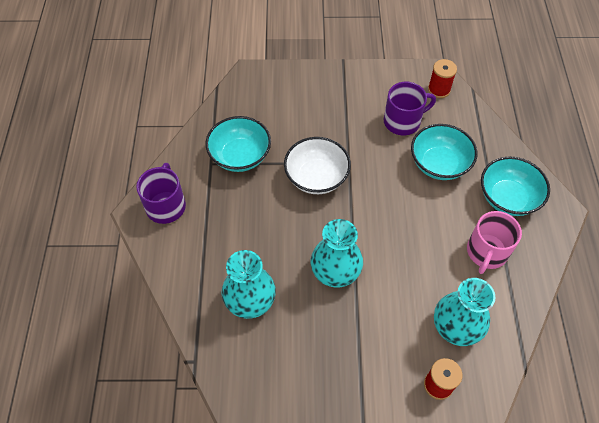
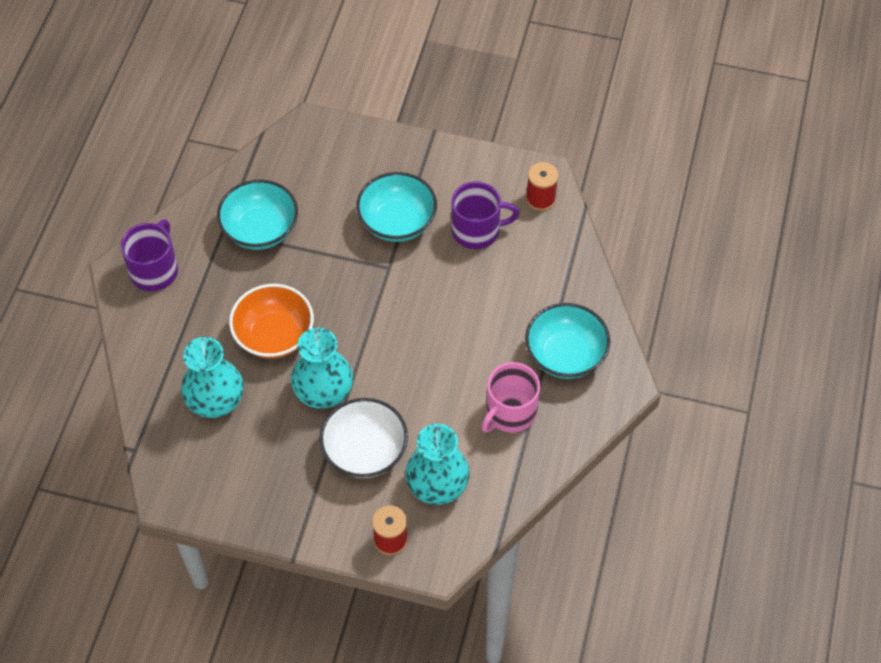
camera: 15 degrees right, 0 degrees up
(279, 235) = (274, 335): none -> orange bowl
(316, 177) = (342, 277): white bowl -> white bowl (365, 451)
(439, 164) = (499, 294): turquoise bowl -> turquoise bowl (397, 222)

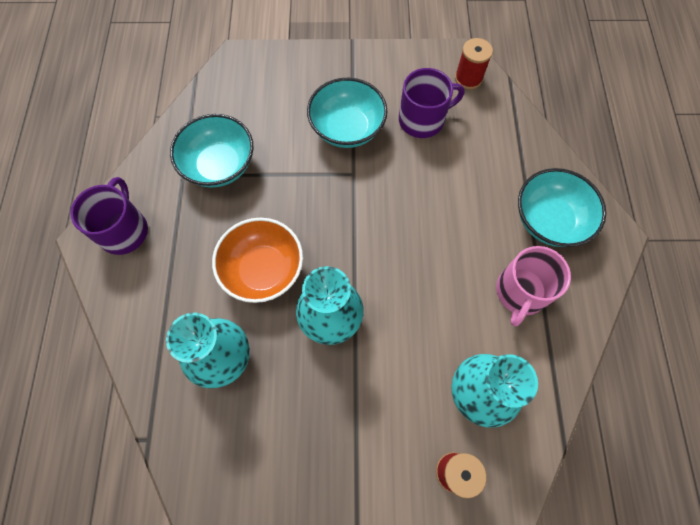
camera: 15 degrees left, 10 degrees up
(365, 451) = (393, 374): white bowl -> none

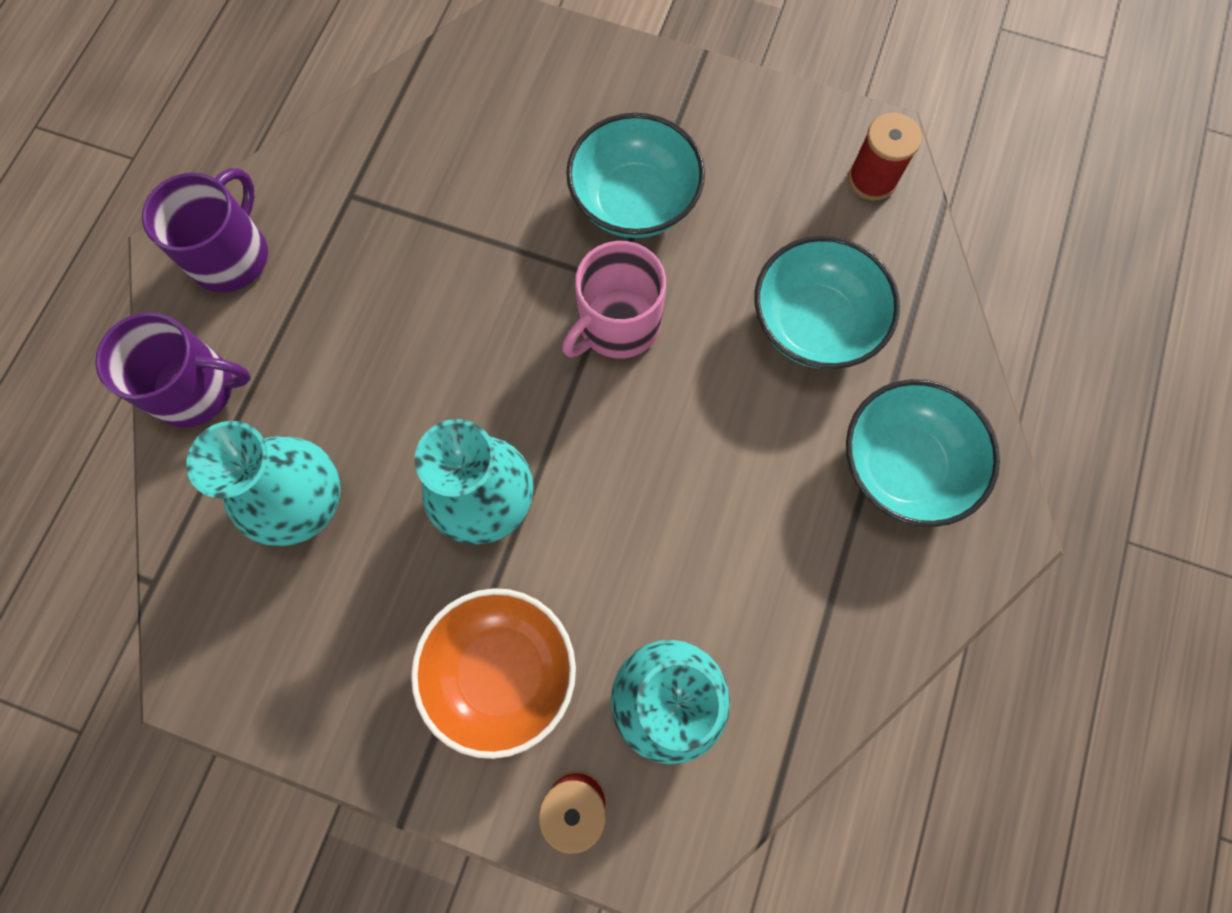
camera: 20 degrees right, 5 degrees up
(219, 165) = (410, 198): turquoise bowl -> turquoise bowl (814, 324)
(263, 270) = (413, 388): orange bowl -> orange bowl (502, 671)
(422, 119) = (764, 226): purple mug -> purple mug (195, 388)
(520, 292) = (802, 566): pink mug -> pink mug (617, 324)

